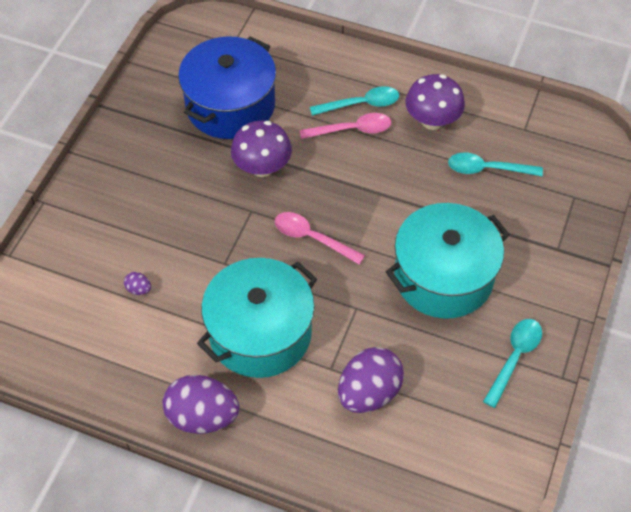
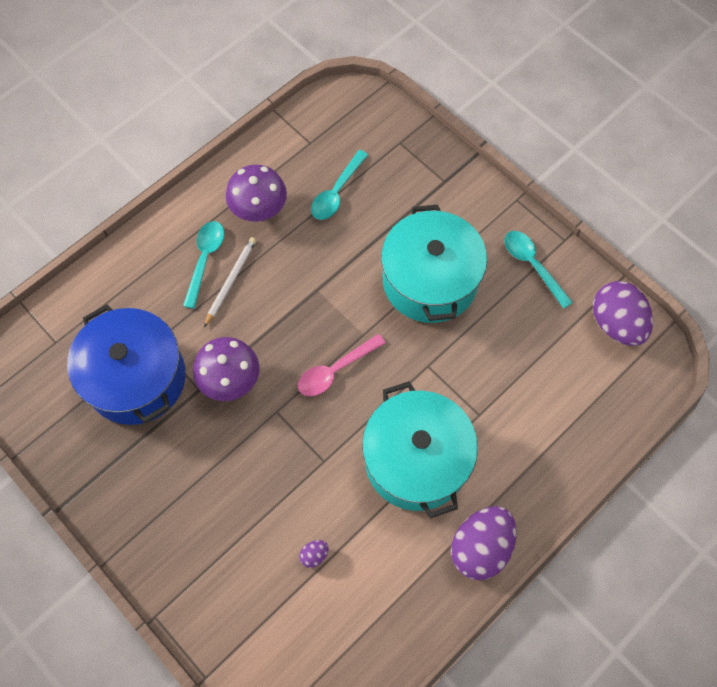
camera: 65 degrees left, 10 degrees up
(352, 130) = (230, 281): pink spoon -> white pencil
(369, 392) = (516, 394): purple egg -> purple egg (616, 324)

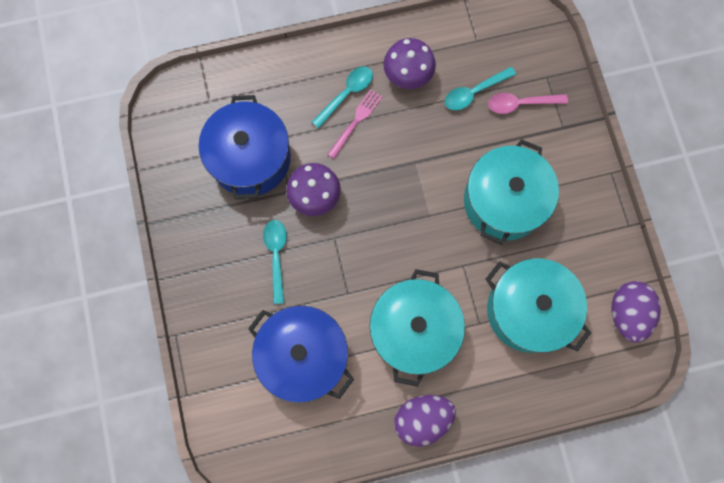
camera: 30 degrees right, 10 degrees up
(230, 281) = (356, 121): white pencil -> pink fork
(314, 555) = (303, 356): purple egg -> blue pot
(335, 370) = (394, 231): pink spoon -> pink spoon (521, 104)
(519, 374) = (528, 310): none -> turquoise pot
(532, 265) = (590, 232): turquoise spoon -> turquoise spoon (276, 256)

